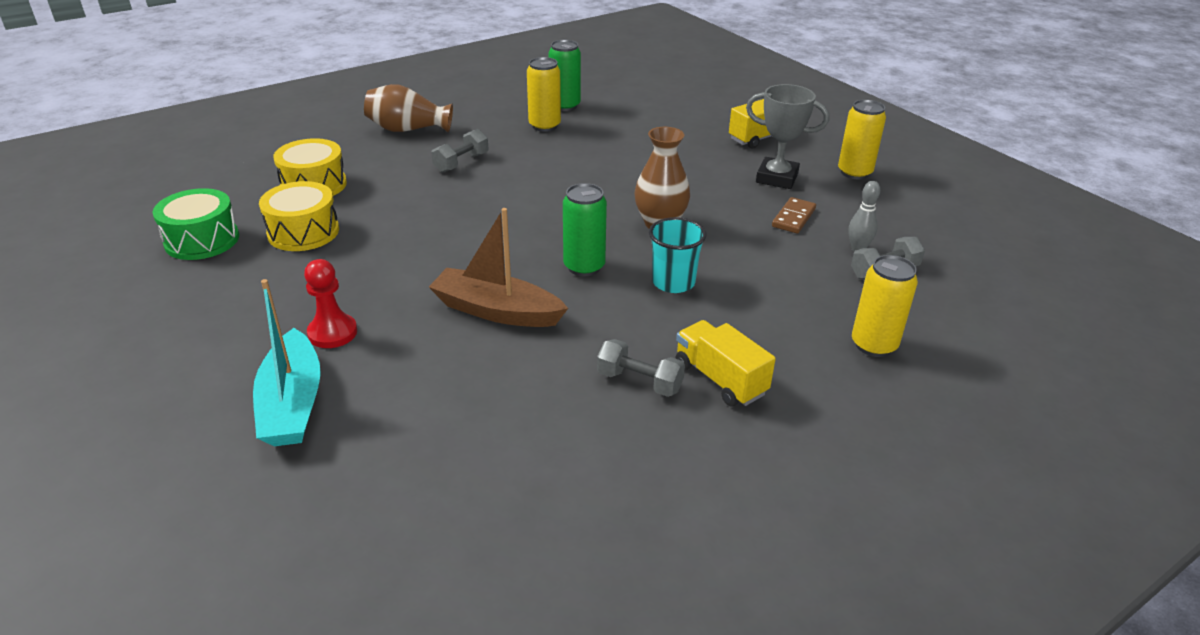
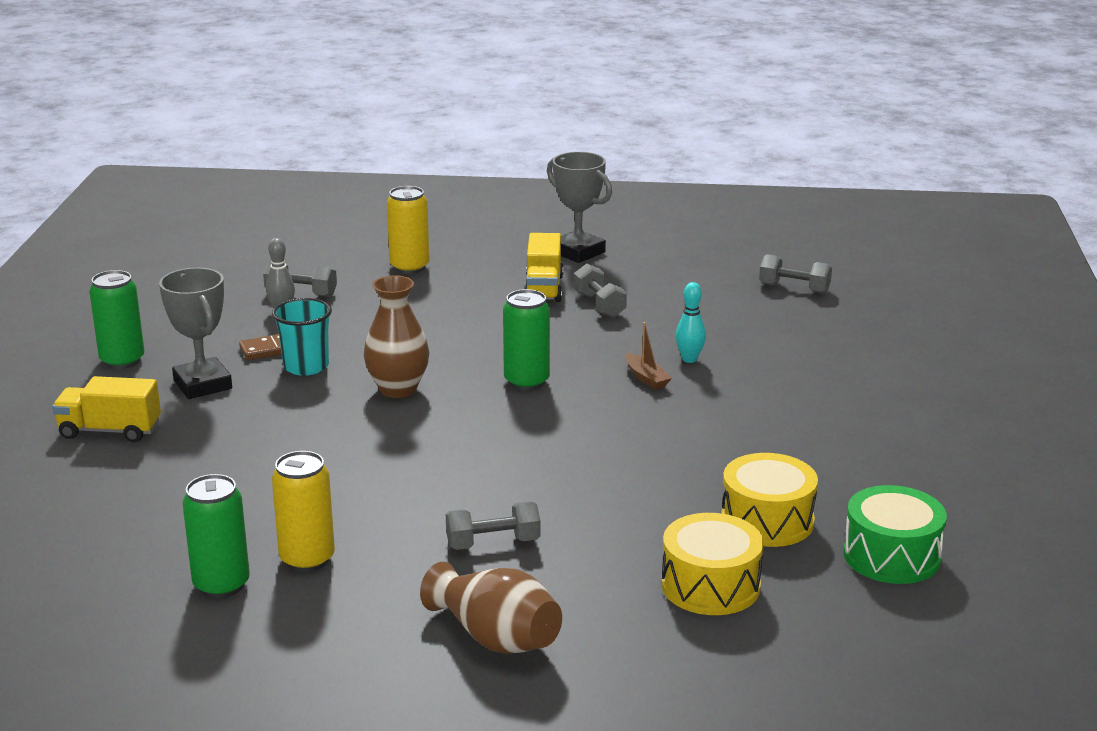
camera: 140 degrees left, 10 degrees down
(292, 404) = (864, 377): turquoise boat -> none
(332, 333) = (802, 412): red pawn -> none
(462, 530) = (794, 288): none -> grey dumbbell
(481, 349) = (689, 359): none -> turquoise bowling pin
(496, 311) = (646, 378): brown boat -> brown boat, size x0.48
(673, 282) = (473, 345): turquoise cup -> turquoise cup (306, 366)
(773, 462) = (578, 252): none -> grey trophy
(854, 172) = (122, 360): yellow can -> green can

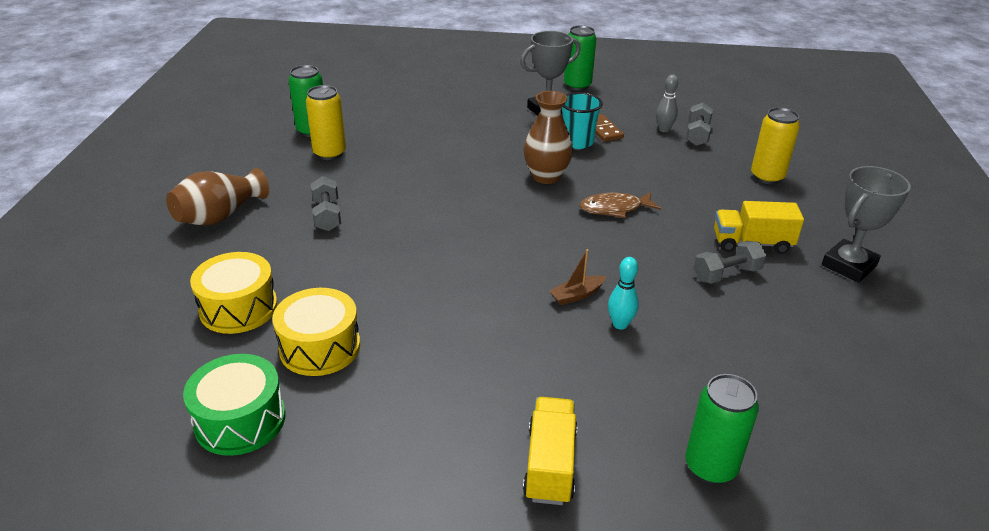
camera: 90 degrees right, 10 degrees up
(110, 431) = (487, 89): yellow truck -> yellow truck (550, 465)
(477, 351) = (614, 209): none -> brown fish
(526, 382) = (563, 231): green can -> green can (710, 466)
(794, 288) = (827, 424): grey dumbbell -> none

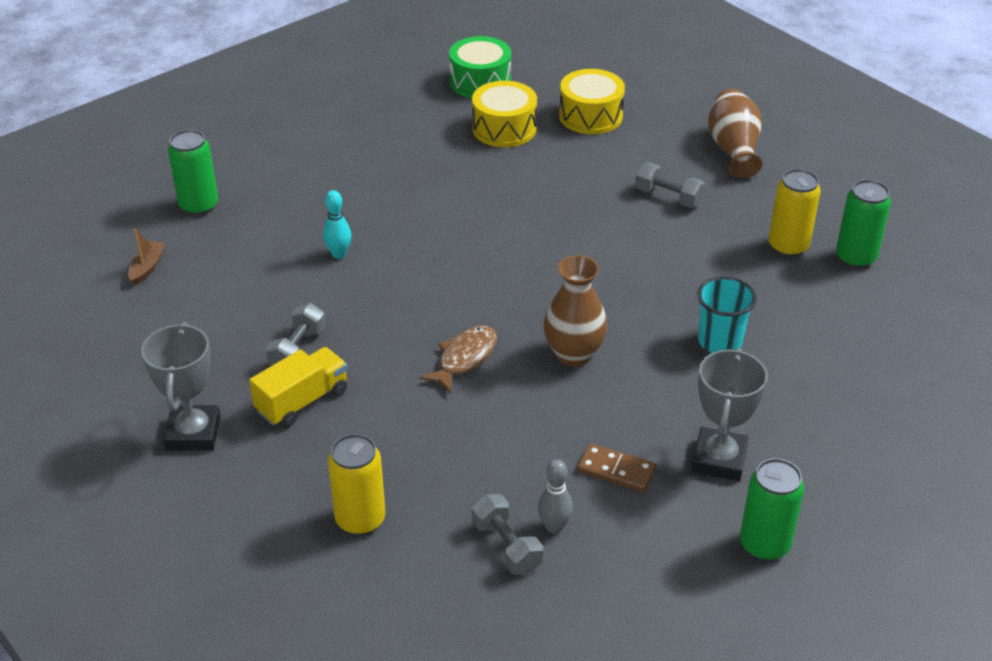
camera: 135 degrees right, 5 degrees up
(550, 465) = (292, 156): yellow truck -> none
(576, 295) = (395, 256): brown boat -> brown boat (147, 267)
(577, 142) = (614, 427): turquoise cup -> turquoise cup (720, 341)

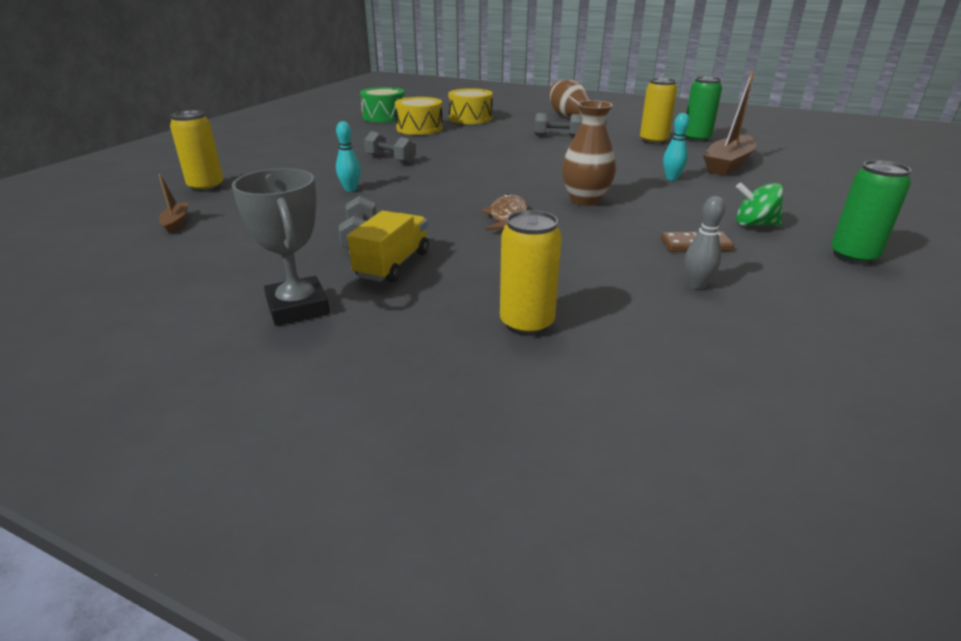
camera: 25 degrees left, 10 degrees down
(199, 206) = (206, 187): green can -> yellow can
(506, 546) = (676, 306): grey dumbbell -> grey dumbbell (390, 159)
(719, 459) = (754, 224): grey trophy -> green spinning top
(720, 341) = (671, 178): turquoise cup -> turquoise bowling pin
(828, 332) = (728, 164): none -> brown boat

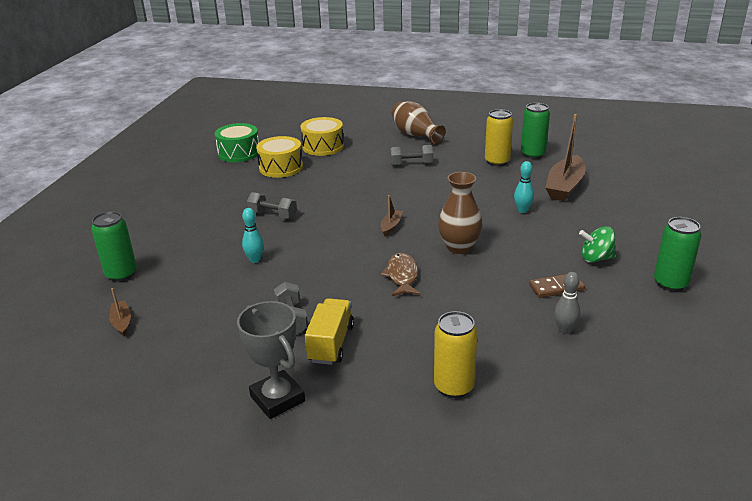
camera: 10 degrees left, 0 degrees up
(206, 187) = (121, 274): yellow can -> green can
(513, 177) = (391, 226): none -> brown boat

